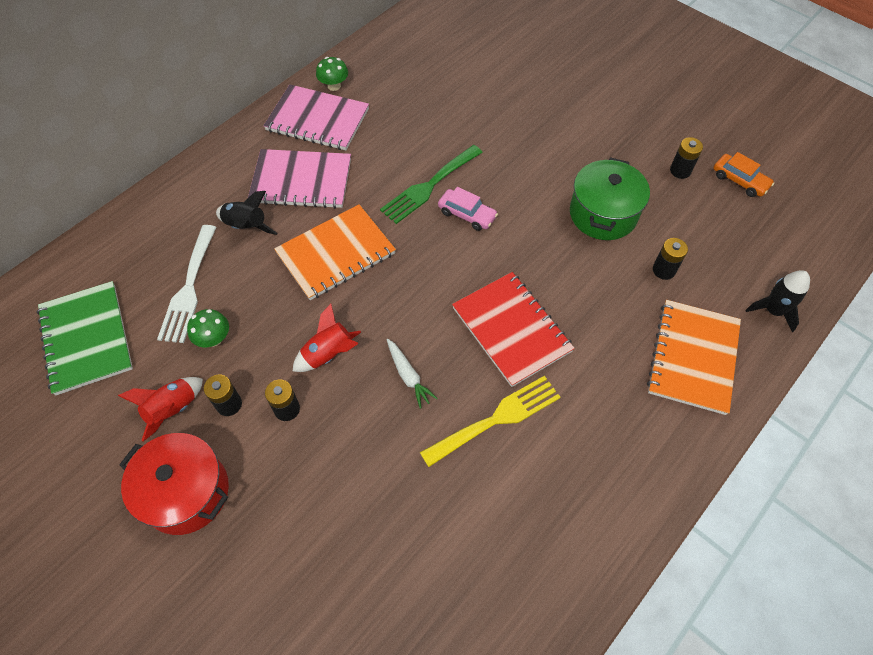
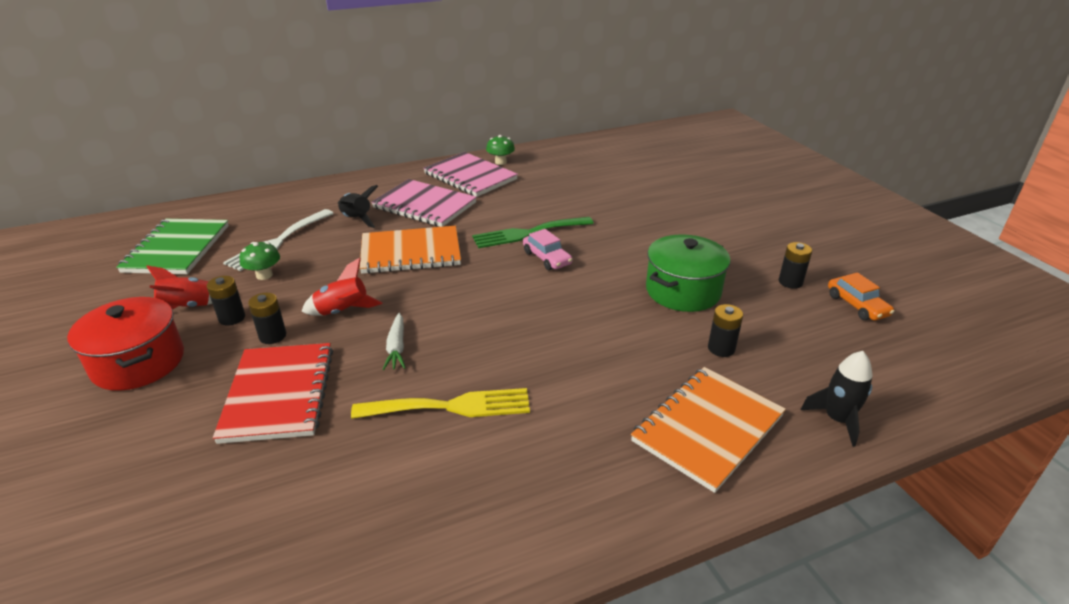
camera: 25 degrees right, 25 degrees down
(511, 329) = (523, 345): red notebook -> red notebook (279, 394)

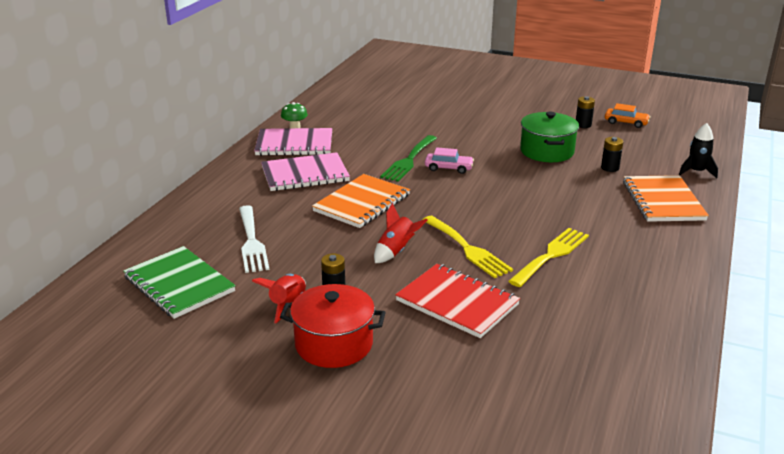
camera: 45 degrees left, 5 degrees down
(264, 275) = (294, 262): green mushroom -> none
(272, 336) = (384, 284): black battery -> none
(356, 219) = (276, 203): black rocket -> none
(396, 347) = (468, 249): white carrot -> yellow fork

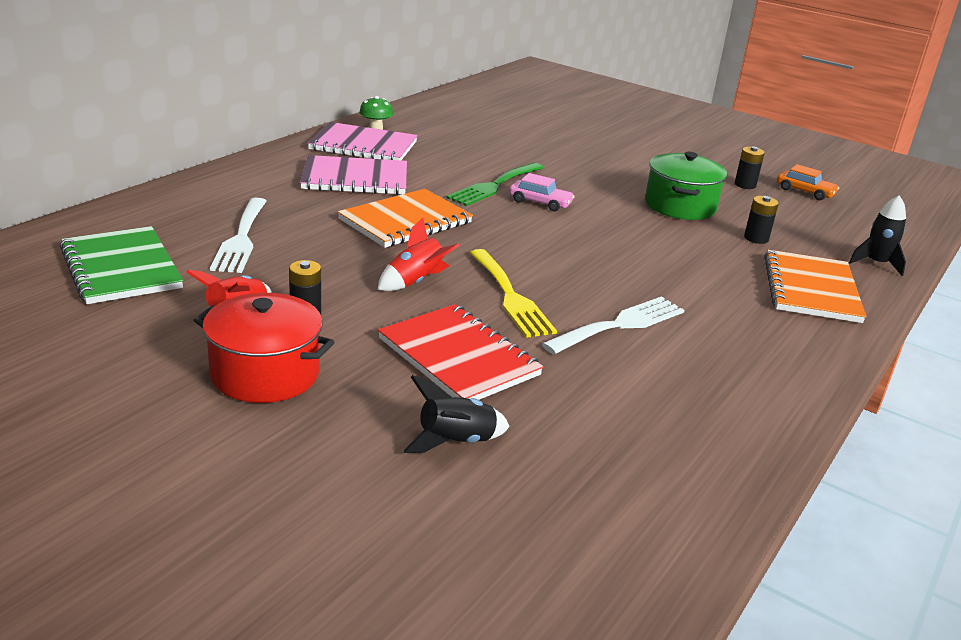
camera: 10 degrees right, 0 degrees up
(488, 365) = (456, 442): none -> black rocket
(551, 255) = (620, 325): yellow fork -> white fork

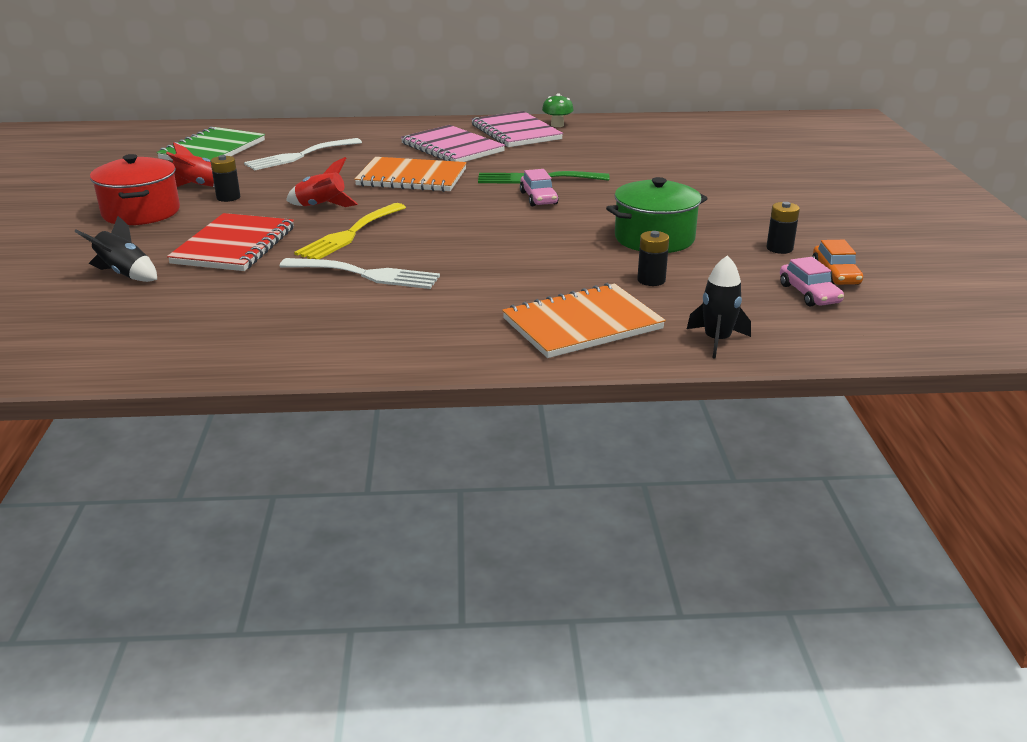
camera: 55 degrees right, 0 degrees up
(827, 210) = (809, 294): none -> pink car

